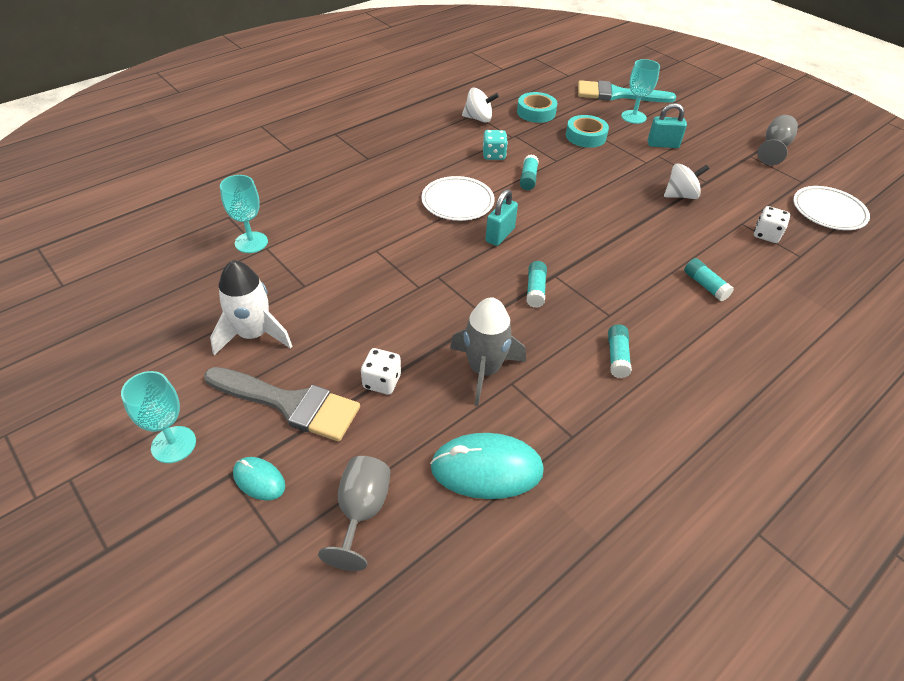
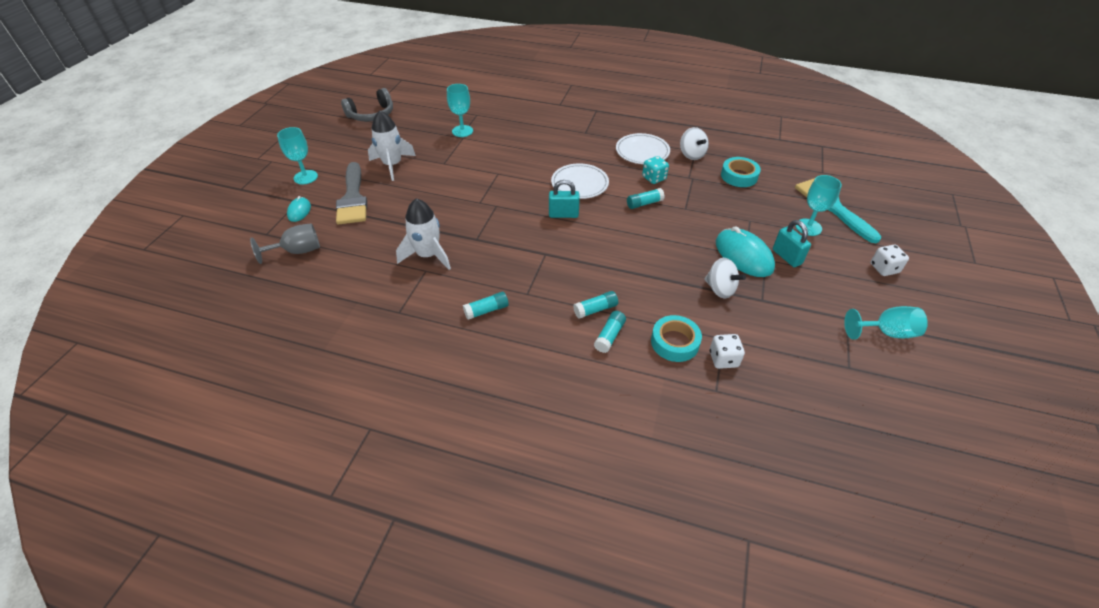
camera: 60 degrees right, 0 degrees up
(93, 311) = (372, 115): none -> grey headphones
(382, 381) = (390, 221): white dice -> white dice (884, 268)
(484, 370) = (428, 255): grey rocket -> white rocket
(486, 469) = (351, 285): turquoise mouse -> turquoise mouse (743, 255)
(535, 290) = (521, 250): turquoise glue stick -> turquoise glue stick (595, 309)
(585, 136) = (739, 211): turquoise tape -> turquoise tape (674, 342)
(774, 148) = (886, 332): grey goblet -> turquoise goblet
(828, 212) = (817, 398): white plate -> white plate (642, 152)

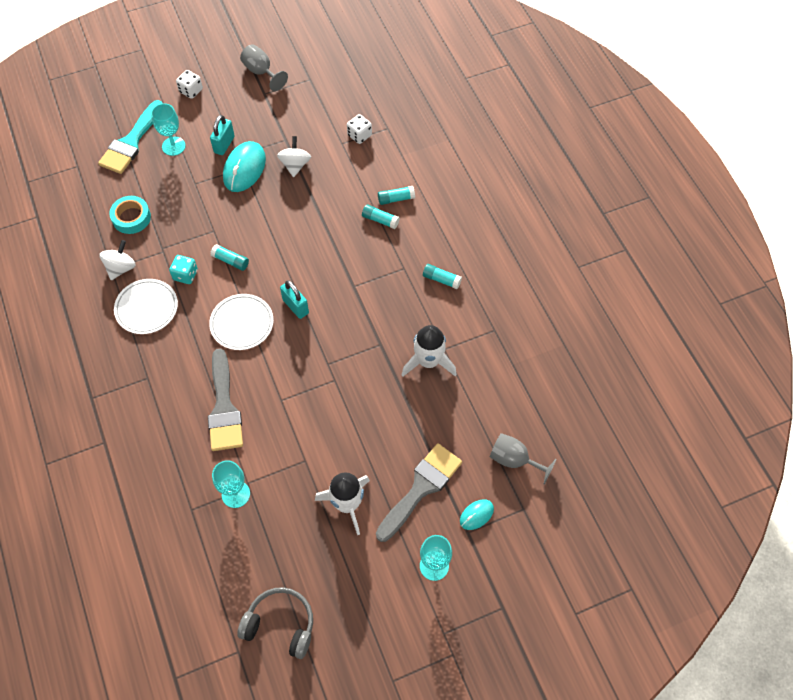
camera: 130 degrees left, 15 degrees up
(524, 150) = (224, 407): none -> grey brush
(674, 342) = (368, 164): turquoise tape -> none
(886, 332) = (261, 72): turquoise goblet -> grey goblet

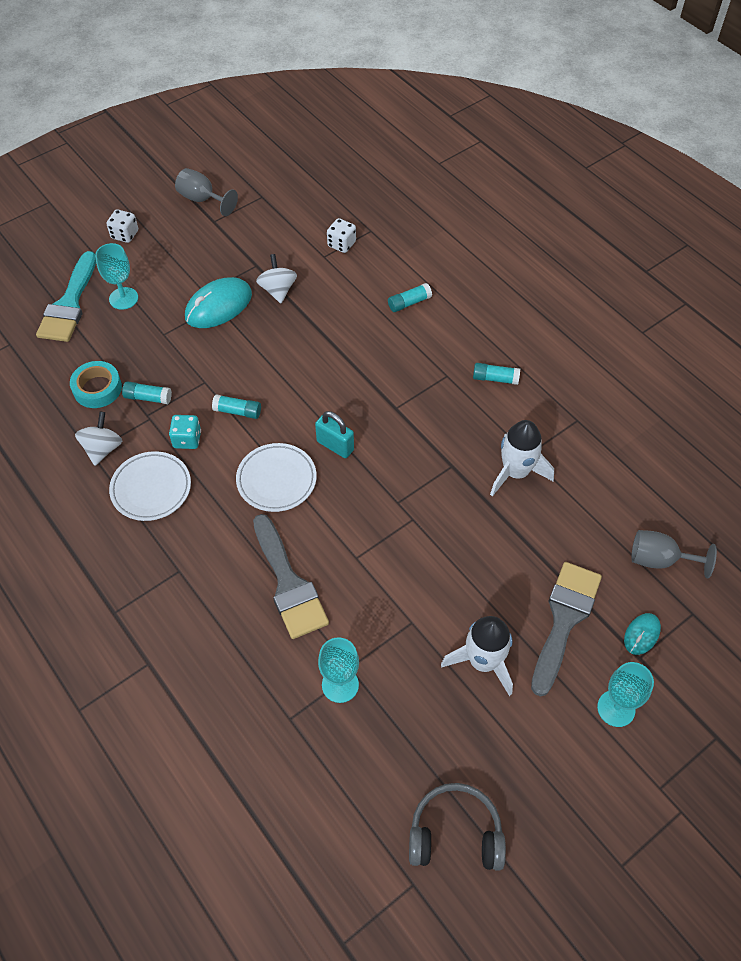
camera: 15 degrees left, 5 degrees down
(224, 144) = (185, 285): turquoise padlock -> none
(244, 168) = (218, 306): turquoise mouse -> turquoise mouse turned 45 degrees clockwise
(380, 220) = (399, 329): turquoise glue stick -> turquoise glue stick (148, 397)

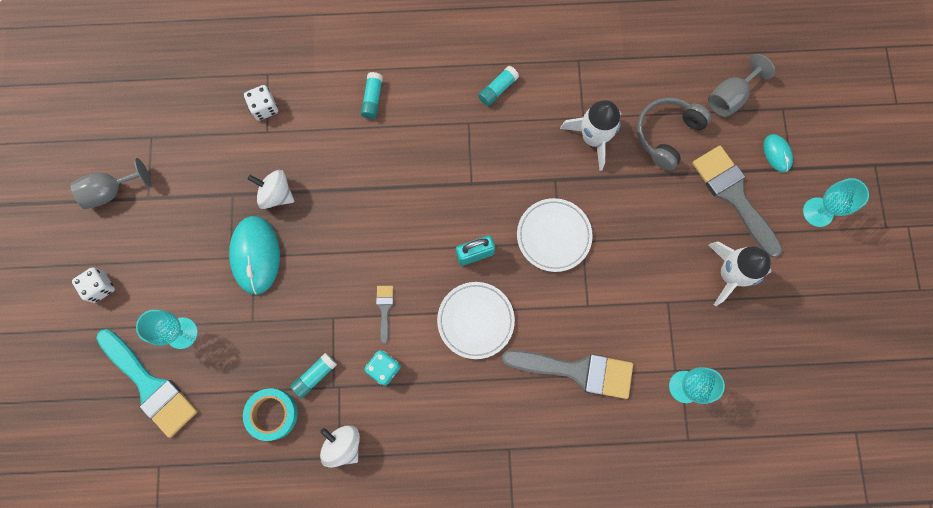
camera: 55 degrees left, 20 degrees up
(151, 488) = (413, 427): white plate -> white plate (553, 236)
(237, 411) = (384, 309): turquoise glue stick -> grey brush
(455, 833) = (839, 380): grey headphones -> grey headphones (666, 134)

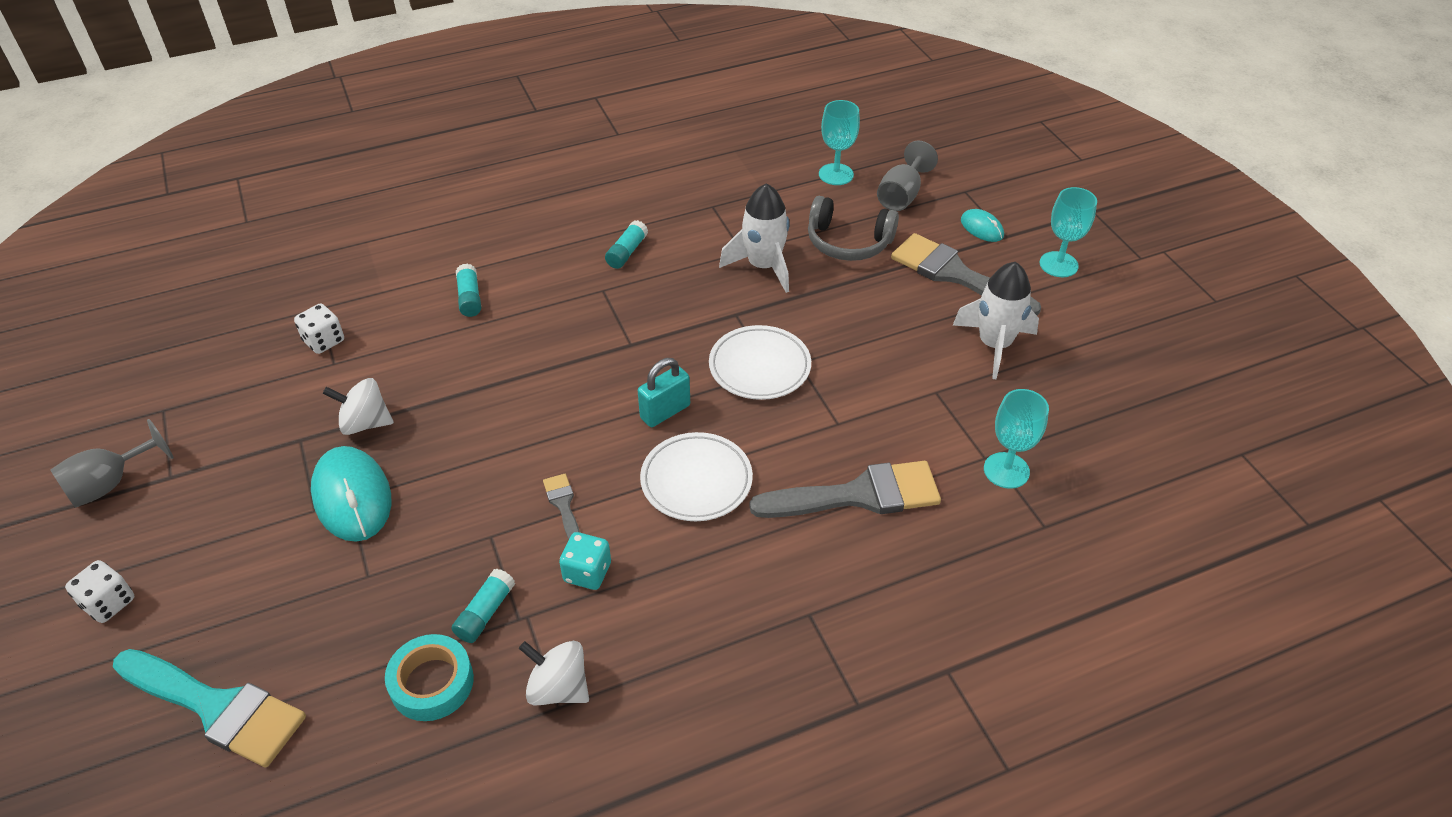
camera: 20 degrees left, 30 degrees down
(182, 333) = (256, 622): turquoise goblet -> turquoise goblet (836, 174)
(666, 134) = (848, 242): grey headphones -> grey headphones turned 90 degrees counterclockwise

